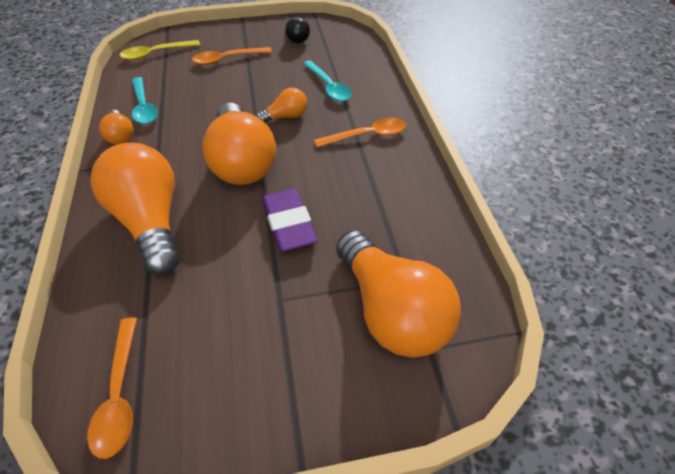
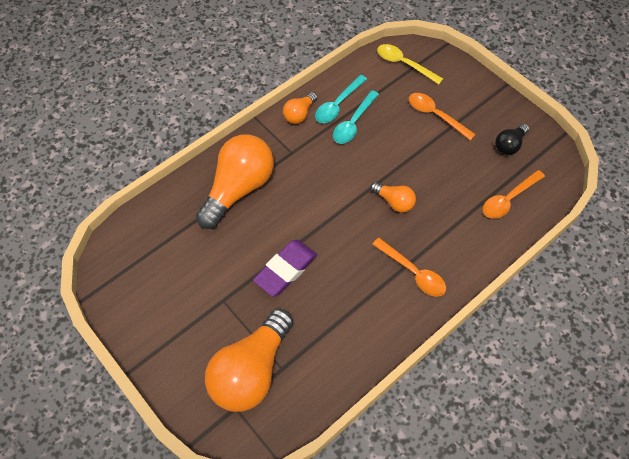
camera: 60 degrees right, 10 degrees up
(120, 395) = (124, 258): orange spoon -> orange spoon (508, 199)
(242, 162) = (324, 205): orange light bulb -> none
(329, 87) = (456, 210): turquoise spoon -> turquoise spoon (353, 123)

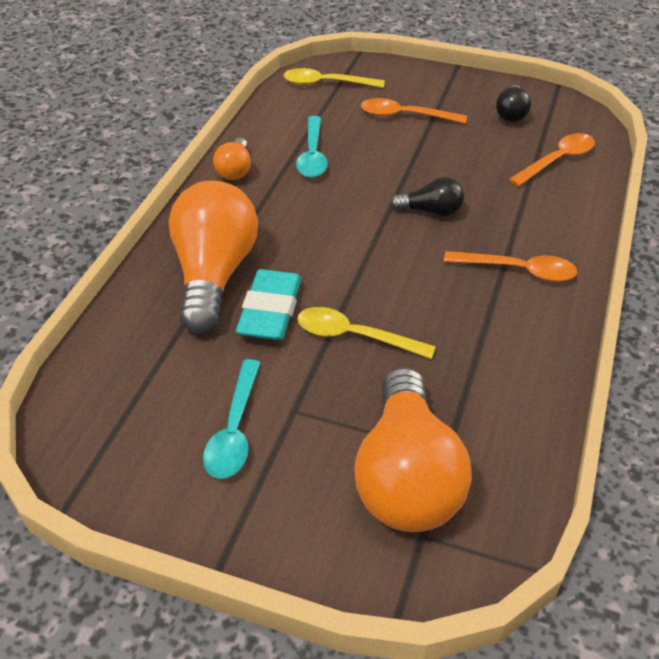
camera: 30 degrees left, 15 degrees down
(252, 229) = (270, 311): none -> turquoise eraser
(285, 270) = (354, 336): purple eraser -> yellow spoon
(338, 105) = (277, 145): turquoise spoon -> turquoise spoon (234, 430)
(394, 202) = (431, 211): orange light bulb -> black light bulb
(508, 199) = (557, 160): orange spoon -> orange spoon turned 150 degrees counterclockwise

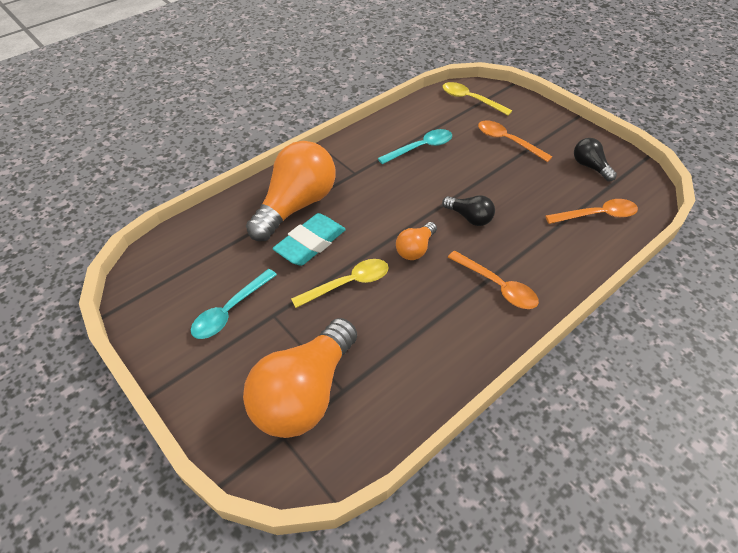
camera: 30 degrees right, 5 degrees up
(235, 170) = (363, 140): orange light bulb -> orange light bulb (415, 249)
(312, 155) = (420, 148): turquoise spoon -> turquoise spoon turned 150 degrees counterclockwise
(354, 336) = (348, 283): yellow spoon -> yellow spoon turned 105 degrees clockwise
(511, 114) = (590, 166): black light bulb -> black light bulb turned 105 degrees clockwise

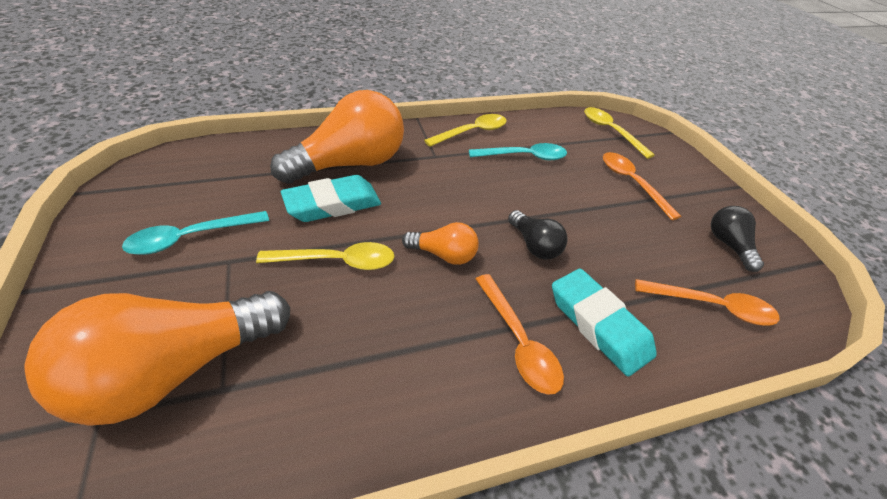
camera: 20 degrees right, 5 degrees down
(368, 140) = (472, 132): none -> yellow spoon
(415, 249) = (444, 255): orange light bulb -> orange light bulb turned 135 degrees counterclockwise
(537, 255) = (598, 324): none -> turquoise eraser

